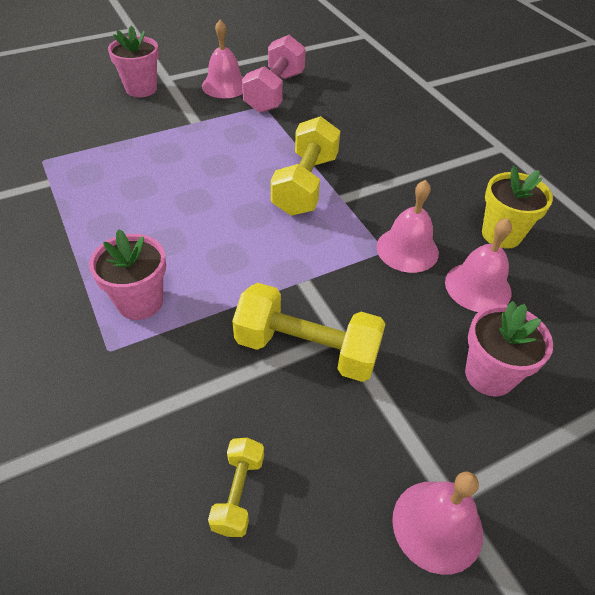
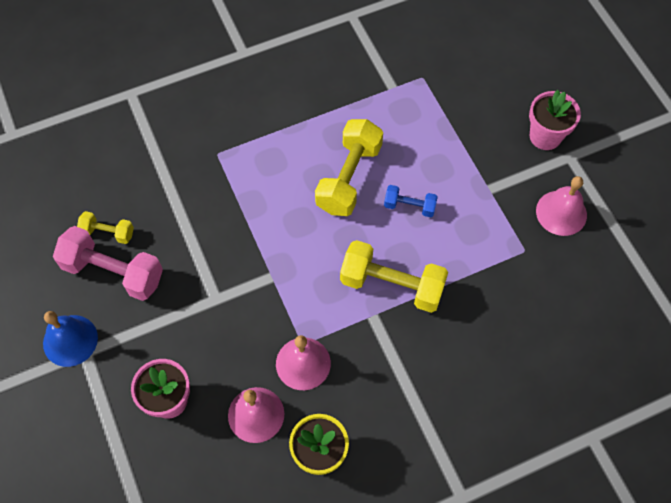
camera: 95 degrees right, 15 degrees up
(140, 302) = (257, 167): pink flower pot -> none
(211, 171) = (409, 206): none -> blue dumbbell
(275, 92) = (553, 262): pink dumbbell -> pink dumbbell (113, 272)
(307, 349) = (205, 275): yellow dumbbell -> yellow dumbbell (349, 178)
(437, 525) = (70, 340): pink bell -> blue bell

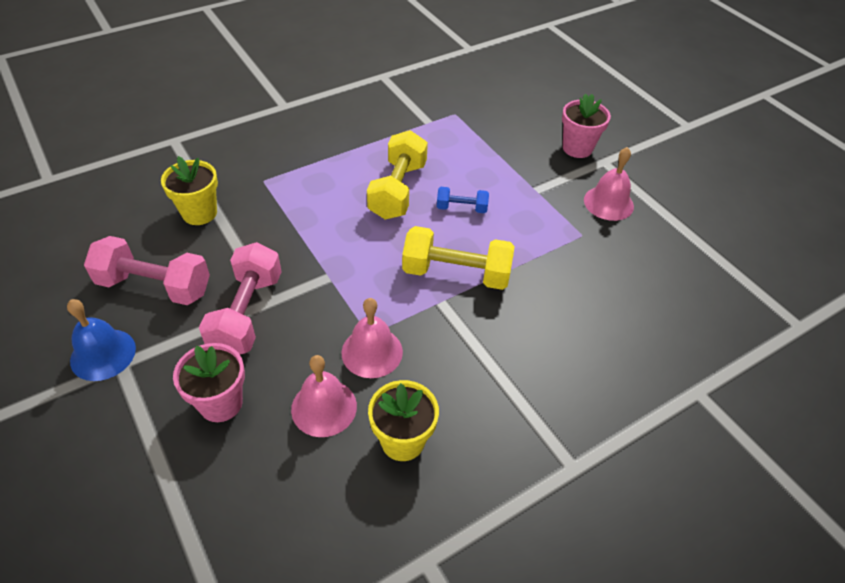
camera: 10 degrees left, 15 degrees down
(108, 232) = (149, 252): yellow dumbbell -> none
(155, 190) = (199, 213): none -> yellow flower pot
(194, 311) = (247, 314): none -> pink dumbbell

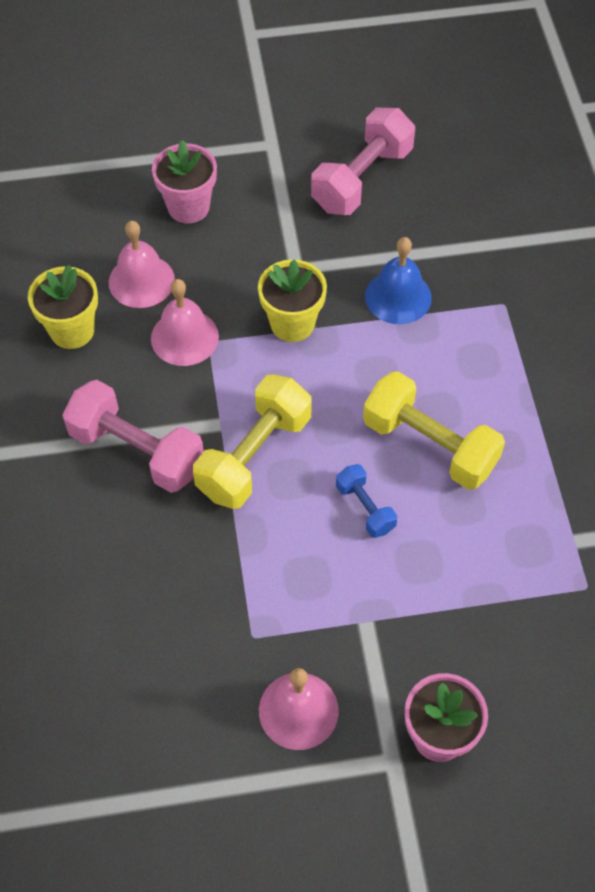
camera: 115 degrees right, 10 degrees up
(103, 354) = (289, 133): blue bell -> blue bell (398, 297)
(199, 213) = (464, 232): yellow flower pot -> yellow flower pot (292, 323)
(247, 314) = (288, 246): pink dumbbell -> pink dumbbell (137, 451)
(461, 208) = (365, 508): blue dumbbell -> blue dumbbell turned 60 degrees counterclockwise

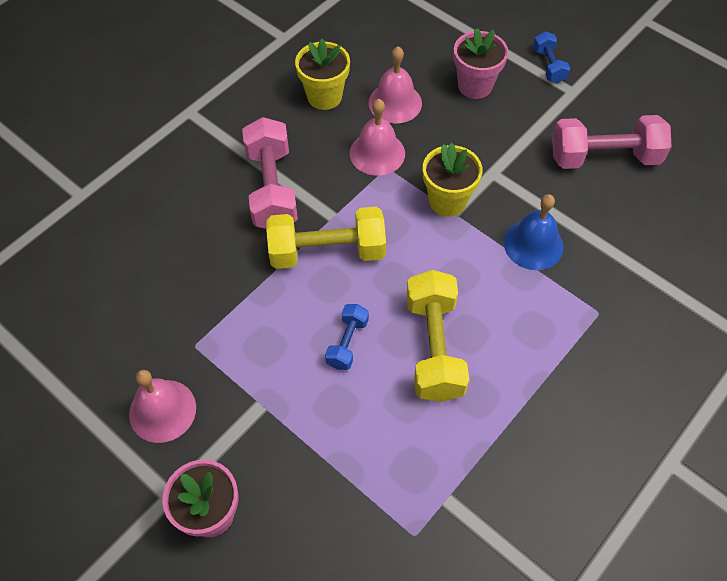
camera: 50 degrees right, 0 degrees up
(225, 138) = (548, 66): none -> blue dumbbell

